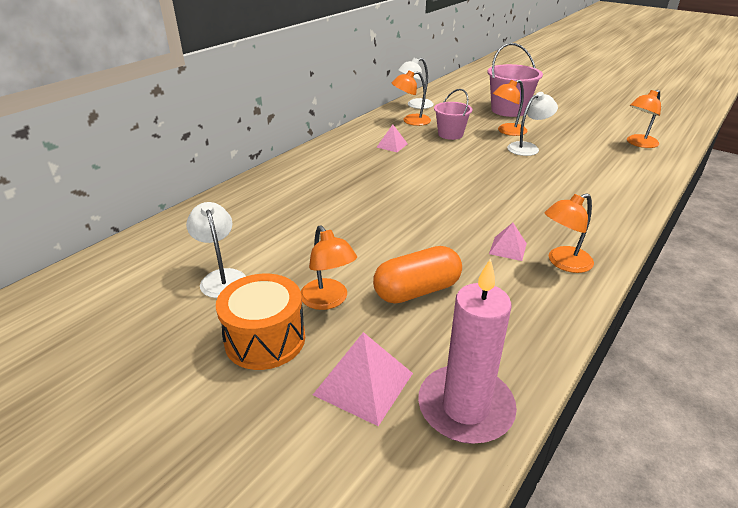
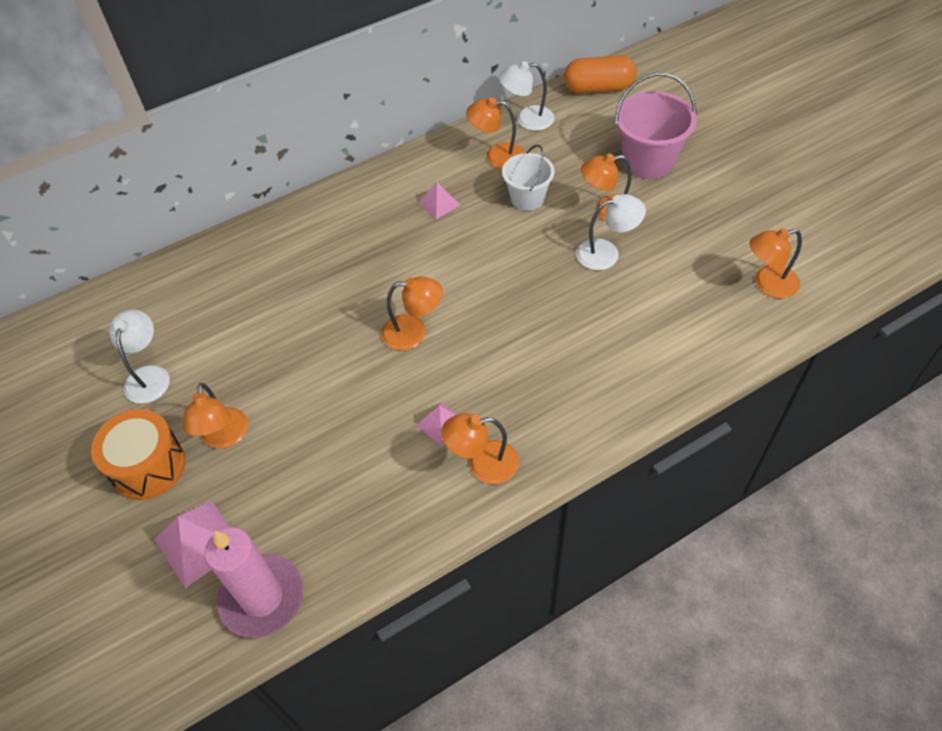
camera: 25 degrees right, 20 degrees up
(417, 291) = (310, 452): orange capsule -> orange capsule (598, 88)
(435, 206) = (413, 332): none -> orange lamp
(450, 134) = (527, 198): pink bucket -> white bucket

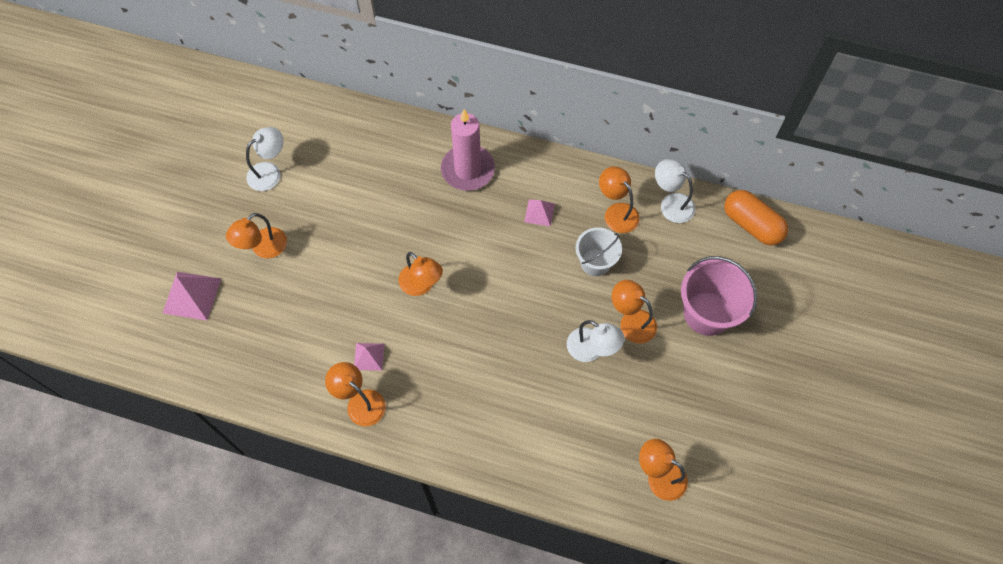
camera: 45 degrees right, 10 degrees up
(148, 466) = (215, 227): orange drum -> none
(262, 597) = (186, 356): pink candle -> pink candle (468, 170)

